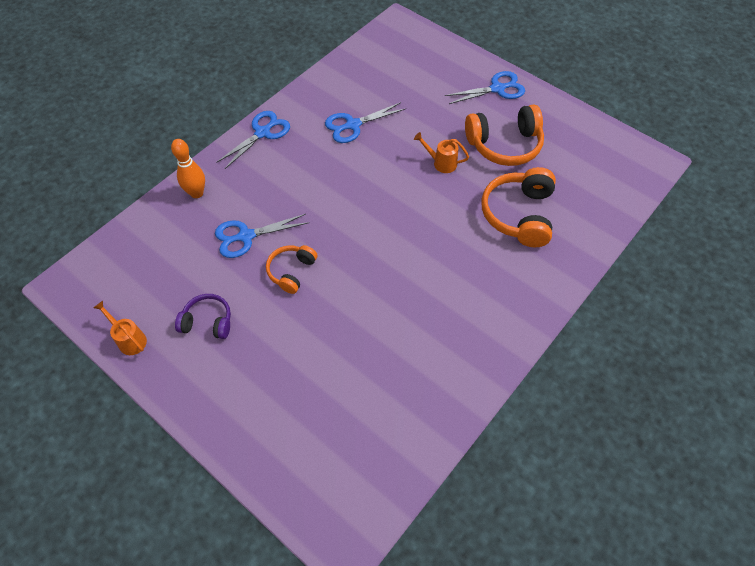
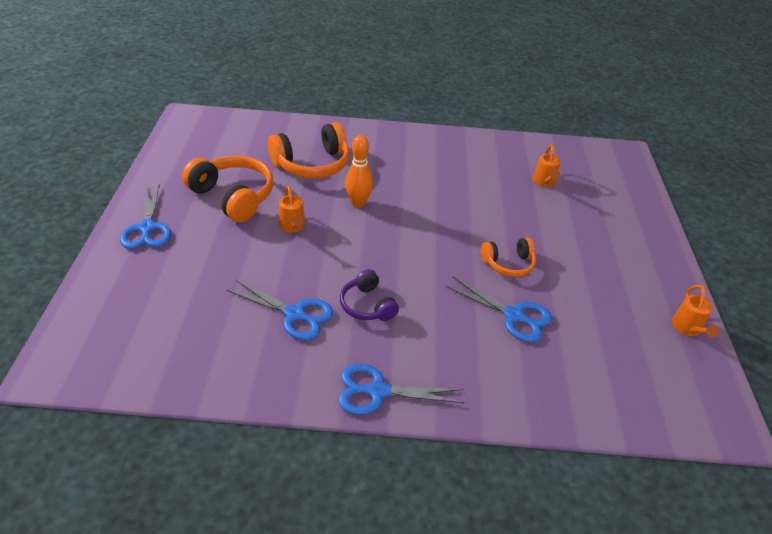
camera: 130 degrees left, 15 degrees down
(196, 193) = (516, 394): orange bowling pin -> orange bowling pin (358, 203)
(207, 322) = (610, 288): purple headphones -> purple headphones (367, 305)
(361, 391) = (544, 182): none -> orange watering can
(497, 89) = (147, 228): blue scissors -> blue scissors turned 135 degrees counterclockwise

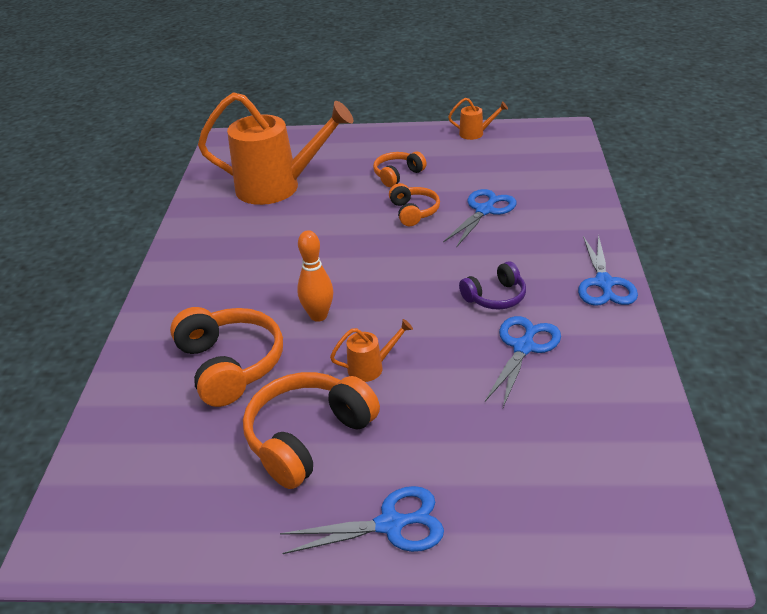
camera: 85 degrees left, 5 degrees down
(544, 182) = (277, 187): orange watering can -> orange watering can, size x2.43
(578, 257) = (397, 175): none -> orange headphones

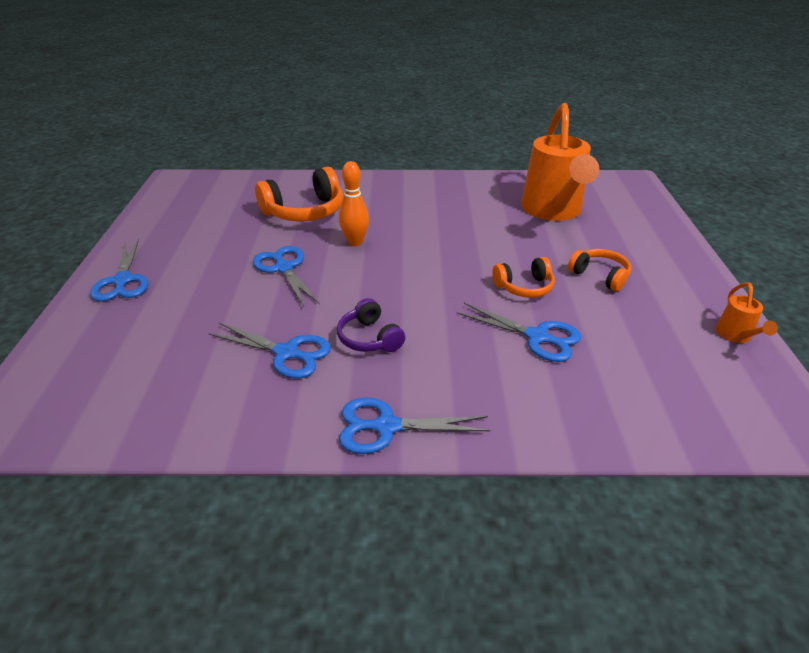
camera: 85 degrees right, 0 degrees up
(308, 437) = (219, 245): orange headphones -> none
(370, 368) = (284, 268): orange watering can -> blue scissors

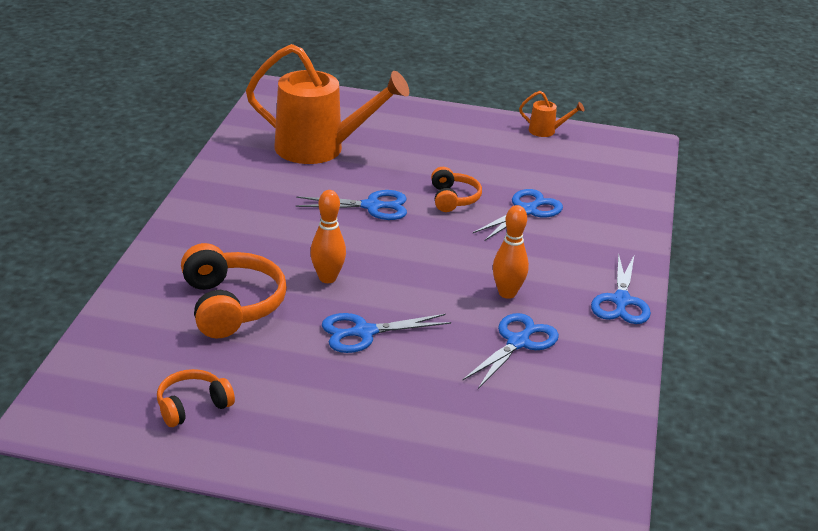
camera: 80 degrees left, 5 degrees down
(123, 280) = (343, 459): blue scissors -> blue scissors (372, 206)
(369, 338) = (507, 293): purple headphones -> orange bowling pin
(600, 276) = (448, 159): orange headphones -> orange headphones (192, 406)

